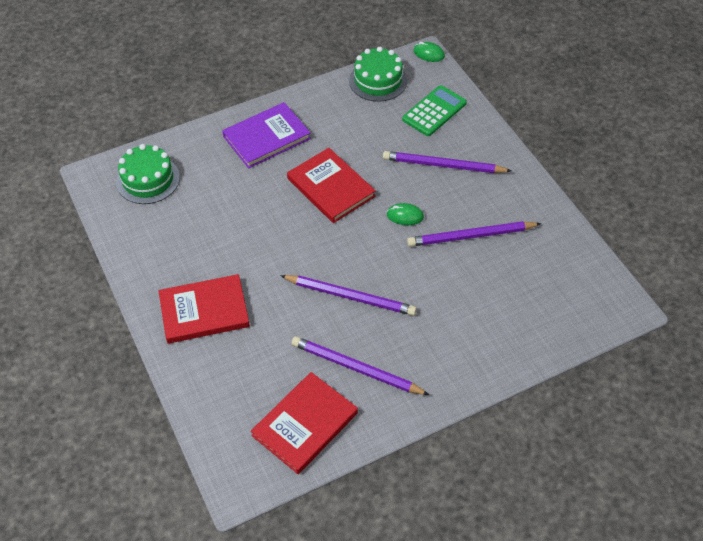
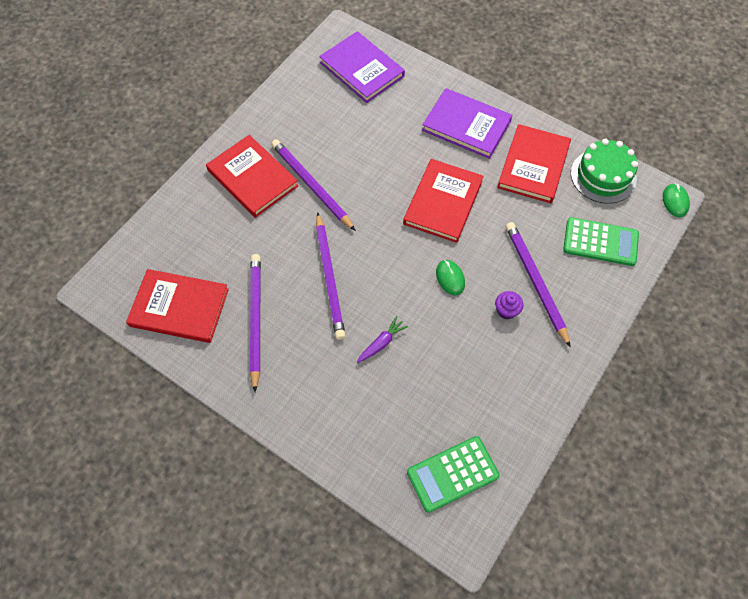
camera: 60 degrees right, 10 degrees up
(148, 180) = (362, 69): green cake -> purple book
(338, 115) = (533, 166): none -> red book
(435, 287) = (381, 343): none -> purple carrot
(456, 194) = (506, 310): none -> purple cupcake
(471, 236) = (462, 347): purple pencil -> purple pencil (311, 185)
(572, 291) = (452, 474): none -> green calculator

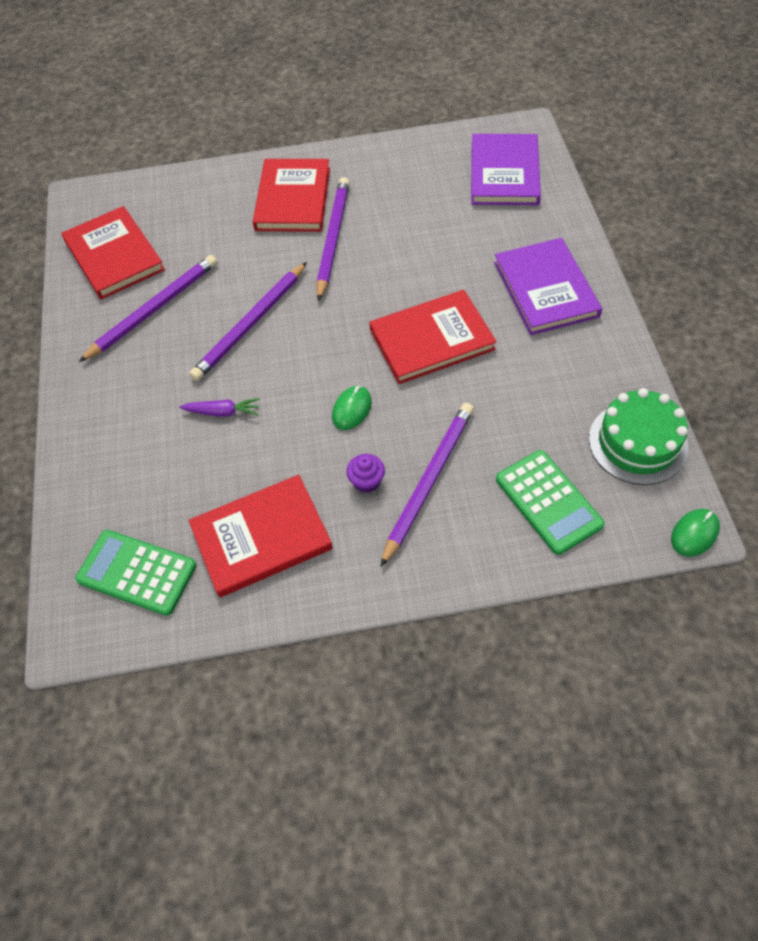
camera: 50 degrees right, 5 degrees down
(533, 166) = (569, 375): red book -> red book (261, 537)

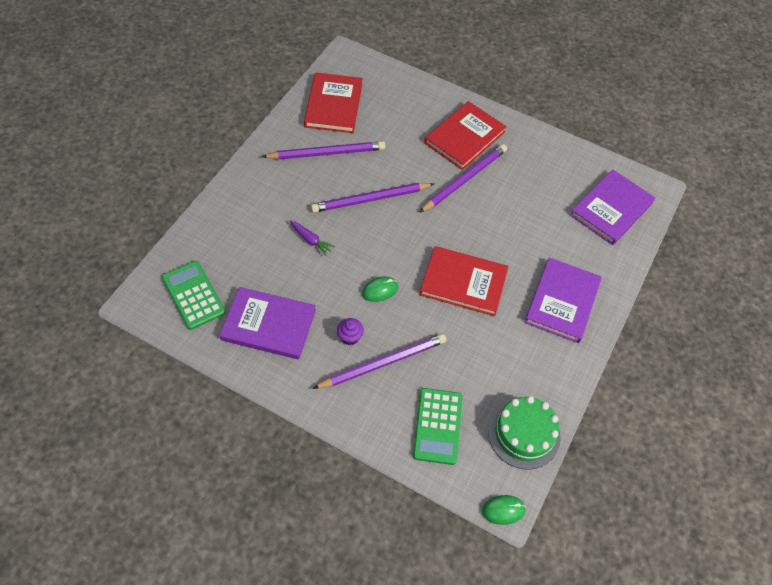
camera: 30 degrees right, 0 degrees up
(261, 537) = (269, 325): red book -> purple book

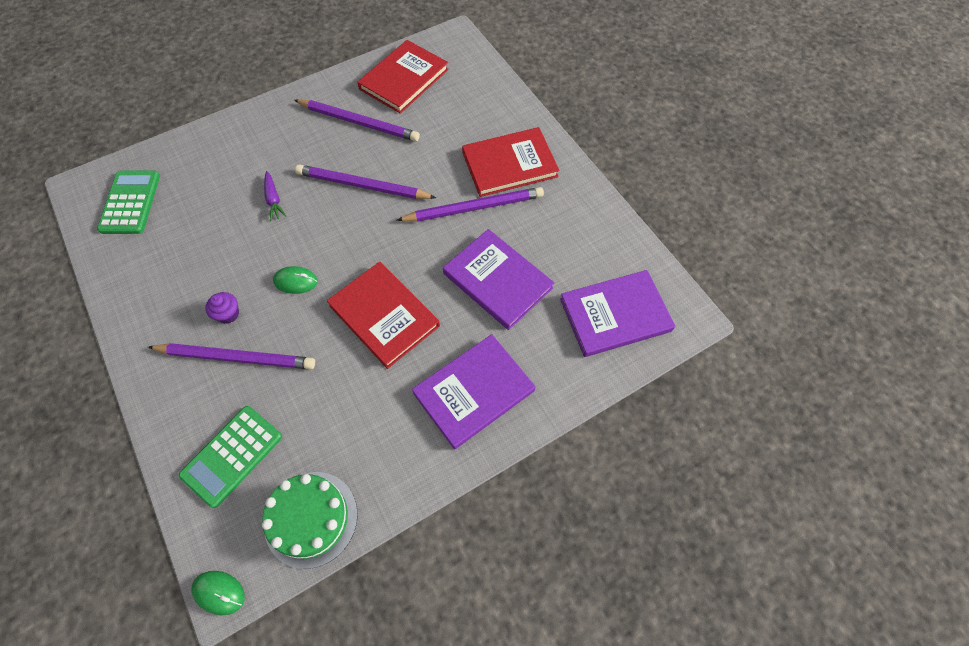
camera: 35 degrees right, 5 degrees up
(269, 325) = (168, 263): purple book -> purple book (497, 281)

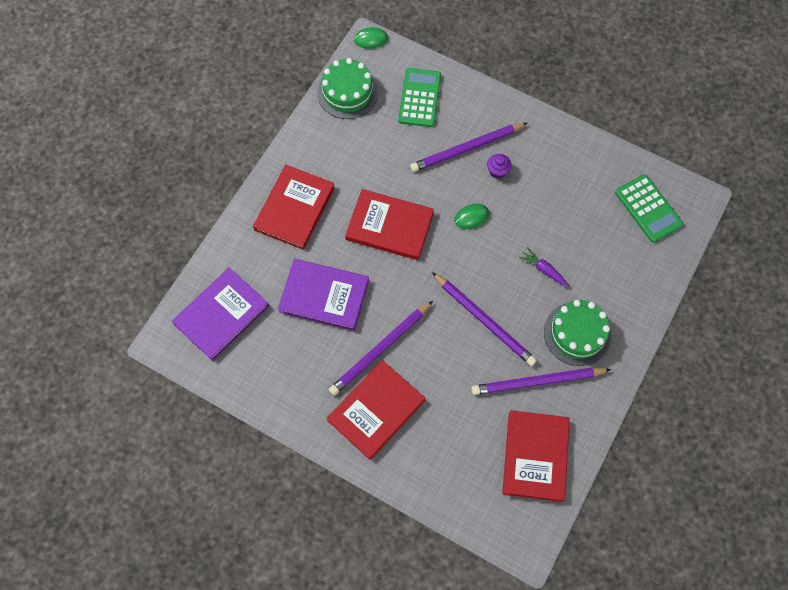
camera: 150 degrees right, 5 degrees up
(294, 139) = (577, 333): none -> green cake
(363, 186) = (484, 320): purple pencil -> purple pencil turned 60 degrees clockwise
(473, 392) = (294, 208): purple book -> red book

